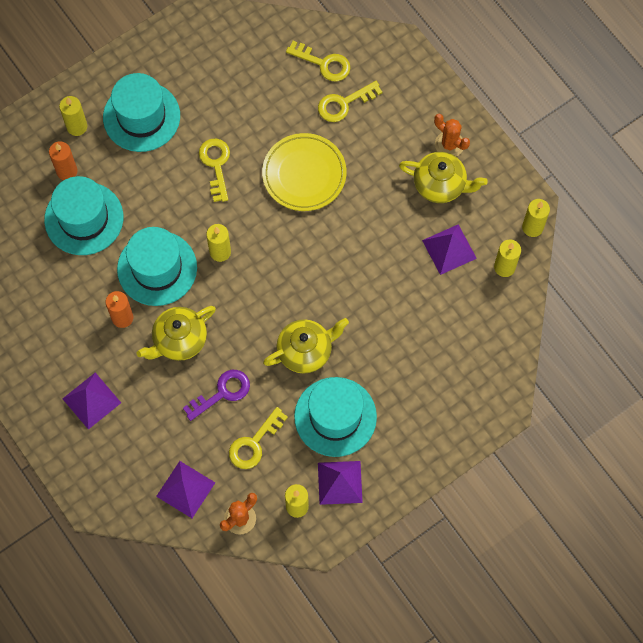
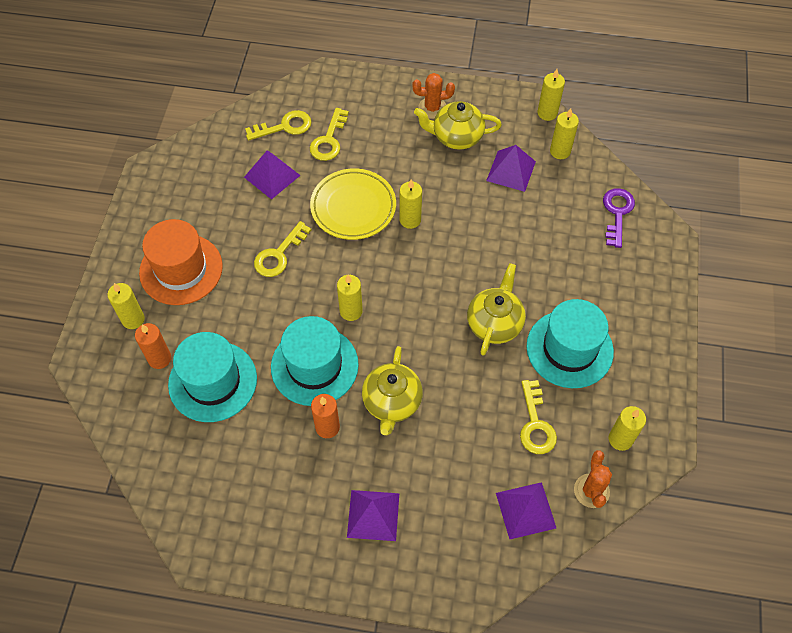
camera: 45 degrees left, 10 degrees down
(141, 117) = (181, 269): turquoise hat -> orange hat
(216, 165) = (279, 254): yellow key -> yellow key turned 90 degrees counterclockwise
(222, 393) = (469, 410): purple key -> purple key (617, 213)
(333, 221) = (410, 220): none -> yellow candle
(340, 482) = (628, 391): purple pyramid -> purple pyramid (272, 176)
(440, 185) = (456, 137): yellow teapot -> yellow teapot turned 150 degrees counterclockwise

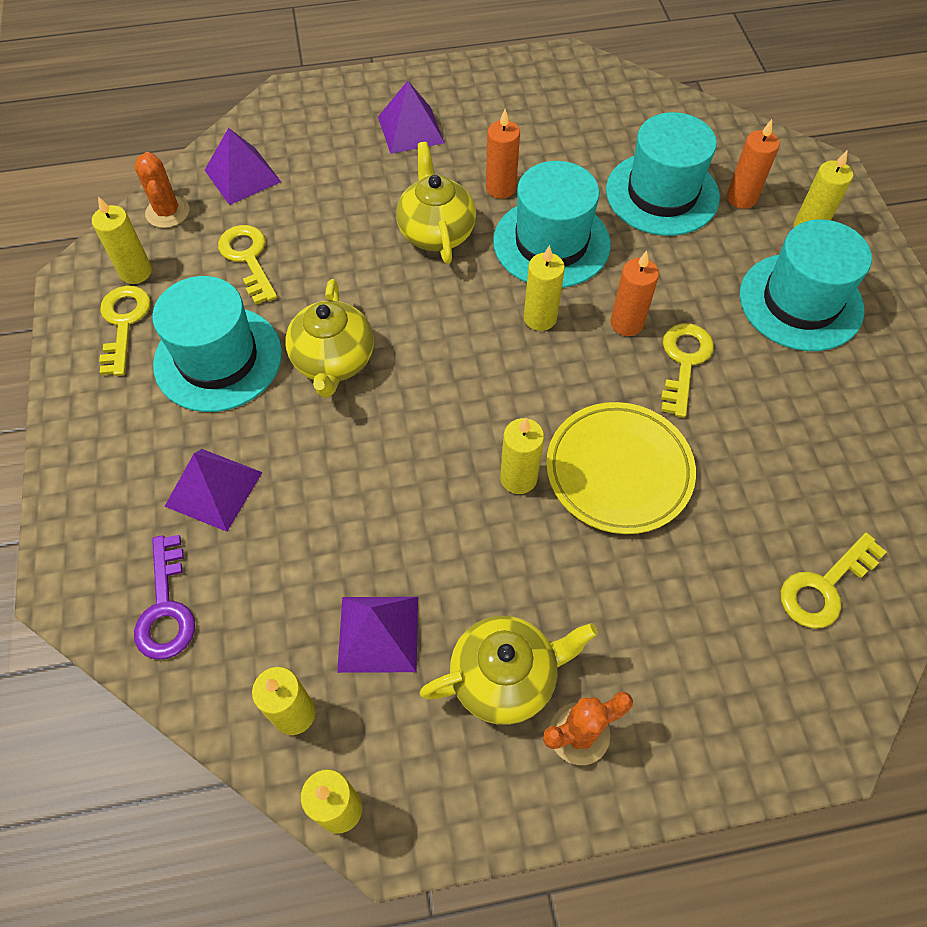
camera: 160 degrees right, 0 degrees up
(181, 269) = (800, 302): orange hat -> turquoise hat
(272, 176) = (779, 482): purple pyramid -> purple pyramid (213, 489)
(298, 290) = (626, 323): none -> orange candle
(329, 140) = (731, 586): yellow key -> yellow key (124, 323)

